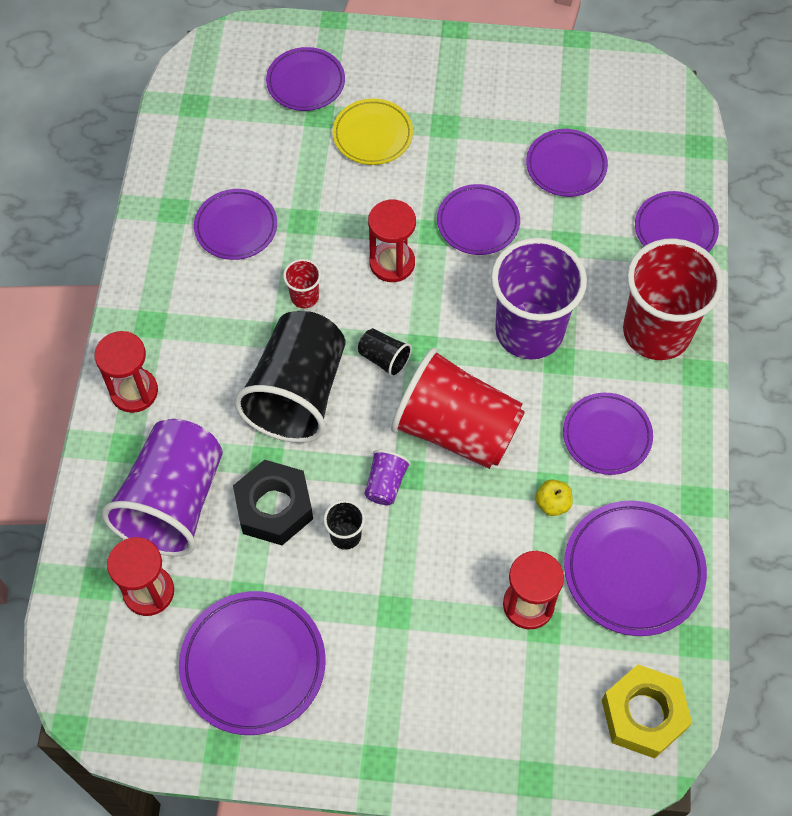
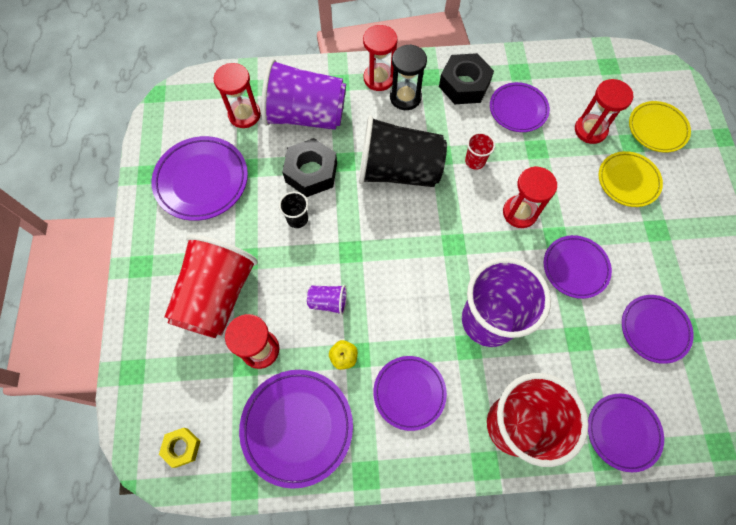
camera: 80 degrees right, 5 degrees up
(177, 283) = (464, 85): none -> black nut
(178, 362) = (405, 97): none -> black hourglass
(289, 154) = (590, 130): none -> red hourglass
(305, 82) = (657, 129): purple plate -> yellow plate
(384, 359) = (438, 220): black cup -> none
(385, 484) = (340, 237): purple cup -> purple cup (328, 302)
(456, 429) = (392, 278): red cup -> red cup (217, 295)
(643, 714) = (182, 447): yellow nut -> yellow nut, size x0.56

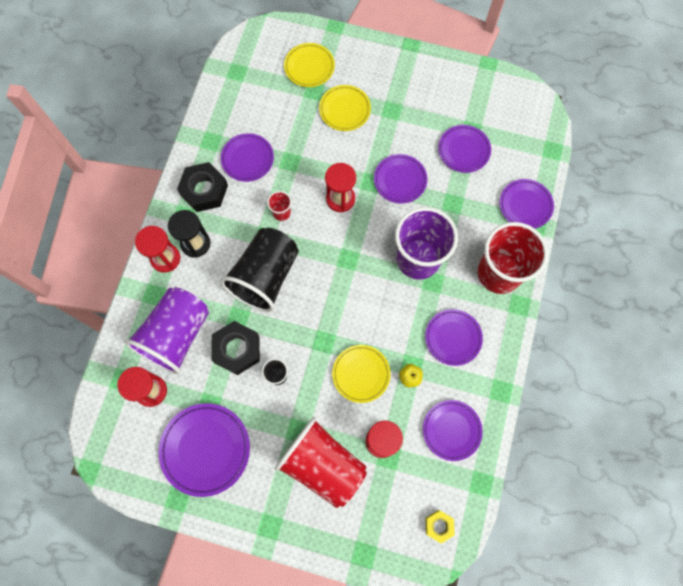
camera: 70 degrees left, 5 degrees up
(297, 427) = (451, 430): purple plate -> purple plate, size x0.66
(328, 302) = (361, 374): purple cup -> yellow plate
(590, 130) = (290, 114): red hourglass -> none

